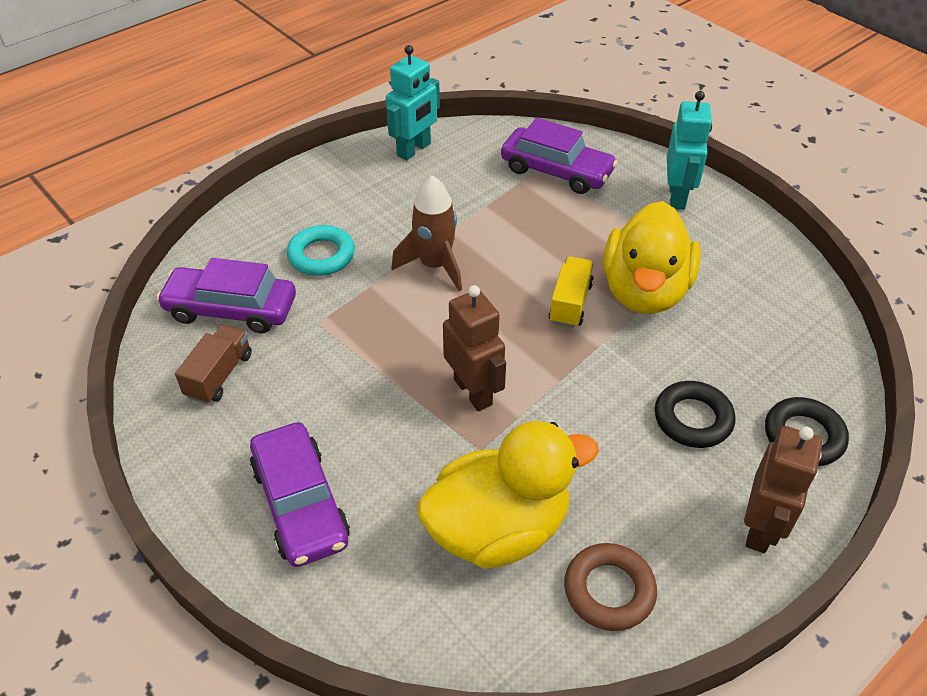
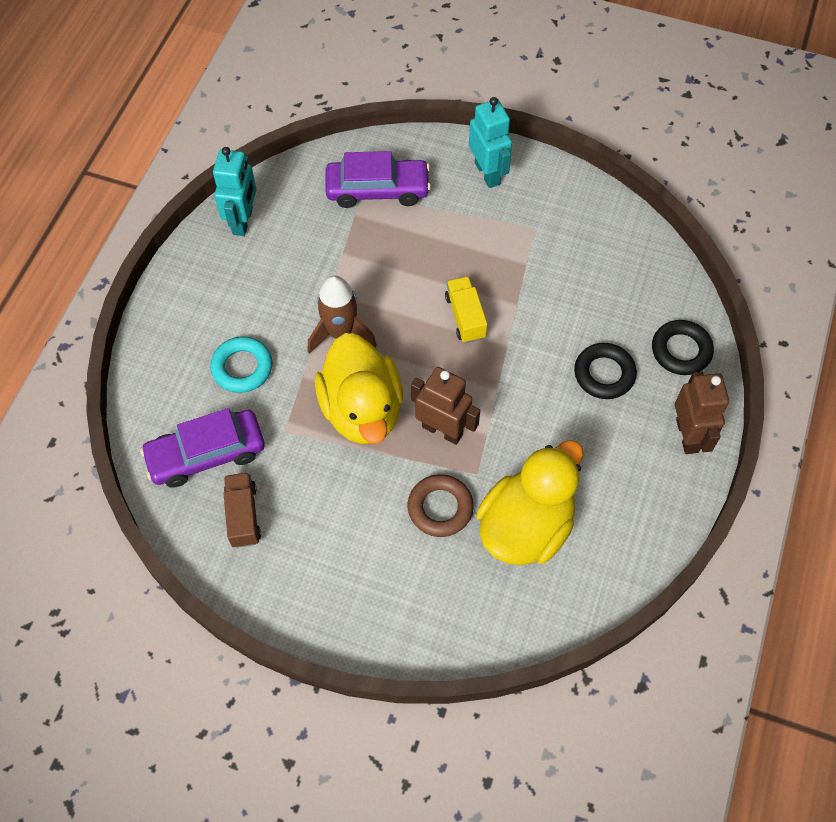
camera: 30 degrees left, 15 degrees up
(300, 504) = (381, 582): purple car -> none
(609, 590) = (620, 530): brown ring -> brown ring (440, 508)
(644, 291) = (513, 279): yellow duck -> yellow duck (362, 410)

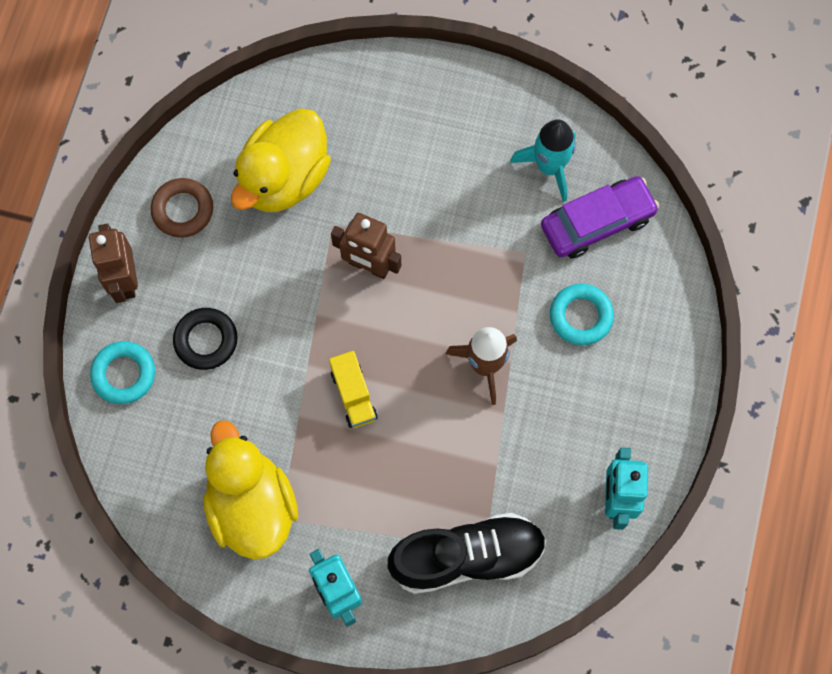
camera: 175 degrees right, 10 degrees up
(243, 515) = (549, 166): brown truck -> turquoise rocket
(362, 410) = (451, 280): yellow duck -> yellow duck (252, 506)
(377, 190) = (467, 557): purple car -> black shoe
(440, 508) = (365, 189): brown ring -> brown ring (183, 210)
(681, 350) = (124, 374): black ring -> turquoise ring

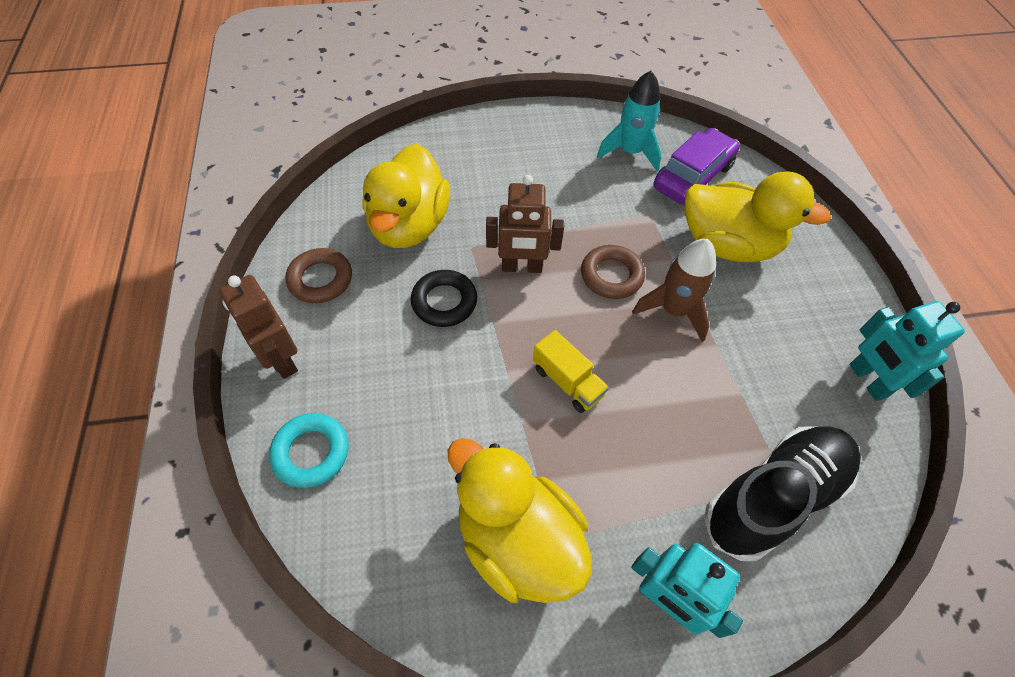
camera: 25 degrees left, 15 degrees down
(206, 340) = (391, 385): black ring -> black ring (444, 302)
(448, 307) = (611, 275): none -> brown ring
(580, 316) = (727, 245): turquoise ring -> yellow duck

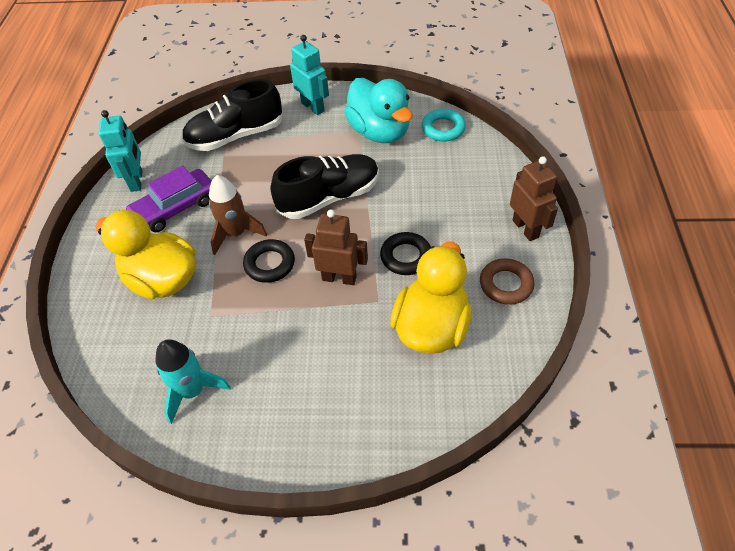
camera: 165 degrees left, 5 degrees down
(311, 452) = (495, 176): turquoise ring -> turquoise ring (443, 129)
(517, 540) = (379, 132): yellow duck -> turquoise duck
(567, 381) = (329, 198): yellow truck -> black shoe
(611, 275) = (269, 264): brown ring -> black ring
(693, 176) = (147, 352): purple car -> purple car (175, 208)

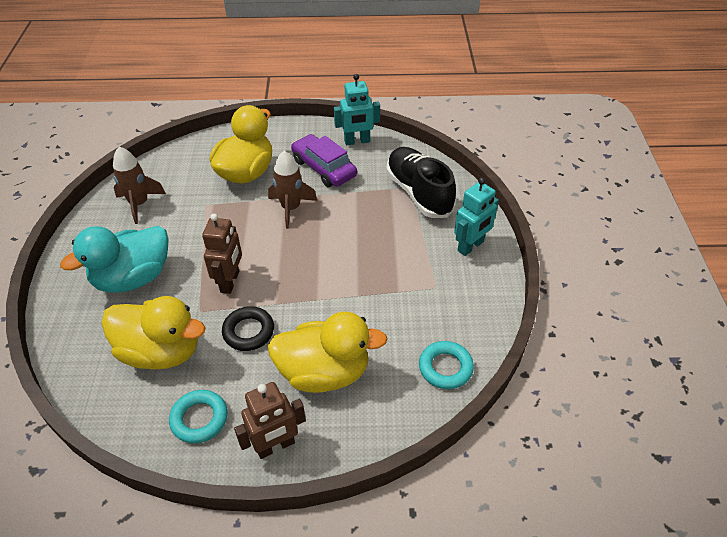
camera: 85 degrees right, 5 degrees down
(192, 391) = (139, 204): turquoise rocket -> brown rocket
(269, 264) = (253, 233): black ring -> none
(329, 198) = (332, 268): black shoe -> none
(379, 132) = (434, 306): turquoise duck -> turquoise duck (133, 278)
(451, 200) = (324, 372): none -> yellow duck
(506, 284) = (199, 419): brown ring -> turquoise ring

